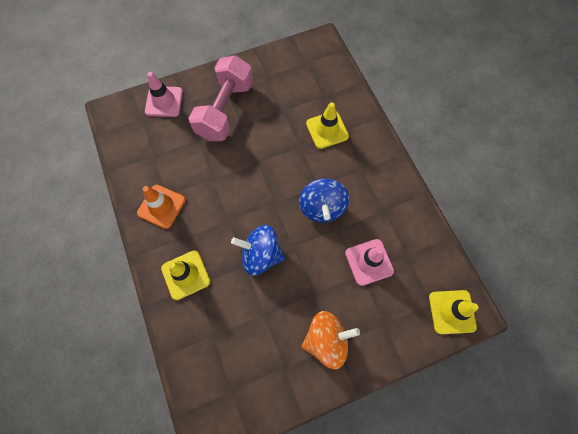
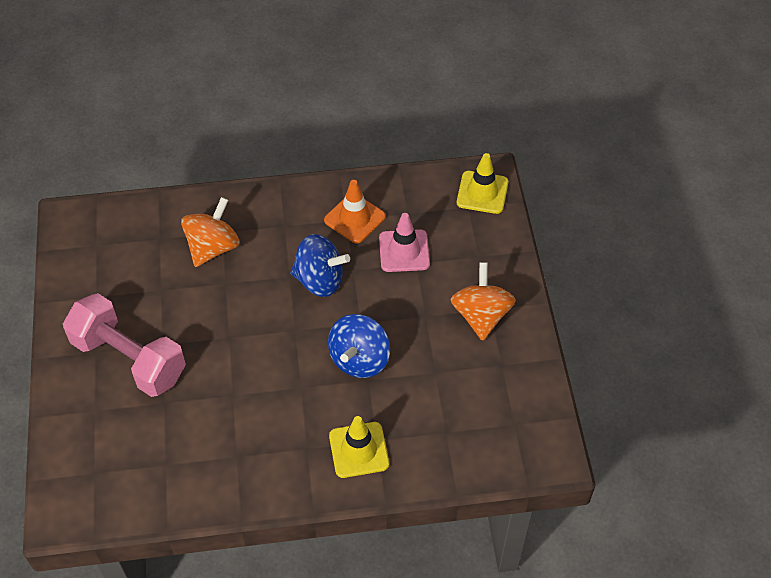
camera: 75 degrees left, 15 degrees down
(161, 206) = (251, 465): orange traffic cone -> orange traffic cone (354, 218)
(164, 101) = (78, 437): pink traffic cone -> none
(327, 130) = (213, 247): yellow traffic cone -> orange spinning top

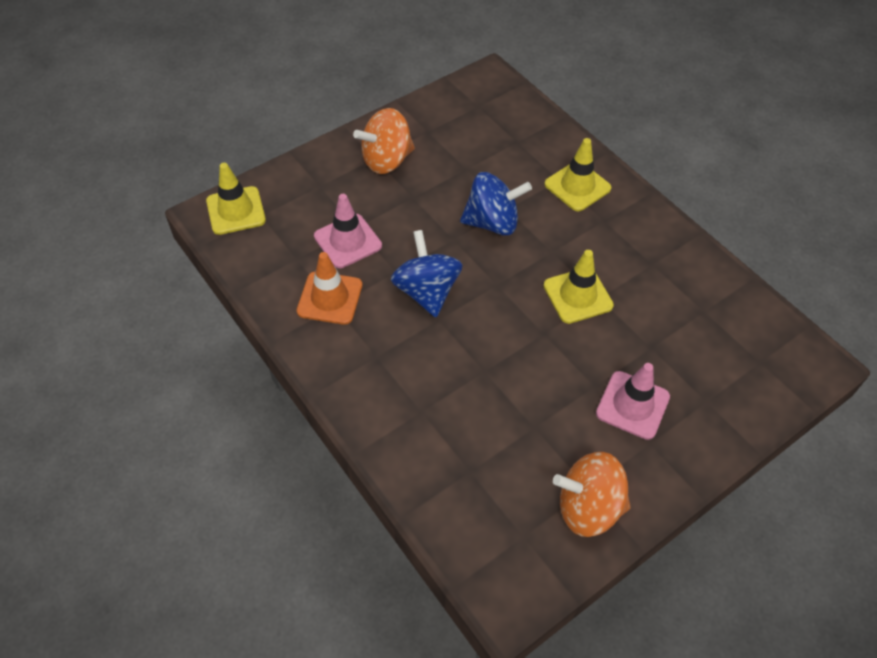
camera: 120 degrees left, 0 degrees up
(129, 359) = (632, 405): pink dumbbell -> pink traffic cone
(213, 247) = (448, 408): orange spinning top -> orange spinning top (588, 507)
(245, 380) = (577, 295): none -> yellow traffic cone

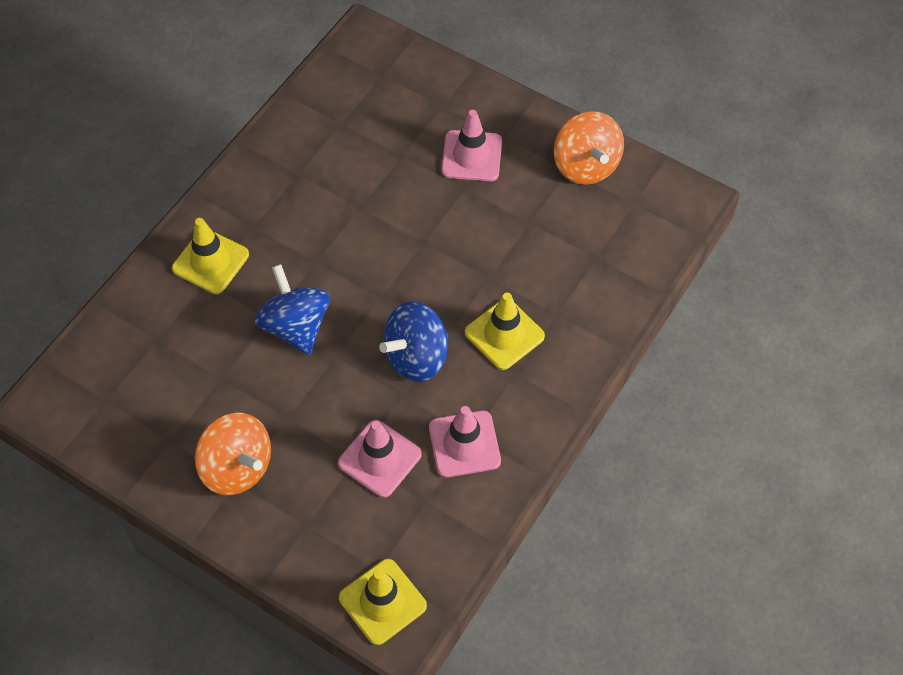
camera: 110 degrees left, 5 degrees up
(330, 298) = (464, 444): orange traffic cone -> pink traffic cone
(577, 295) = (365, 225): yellow traffic cone -> yellow traffic cone (504, 334)

